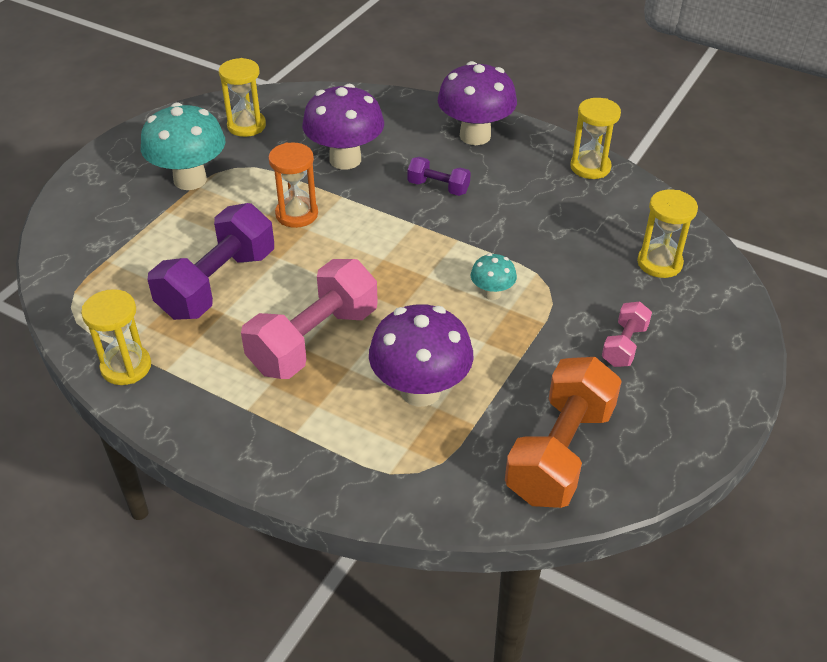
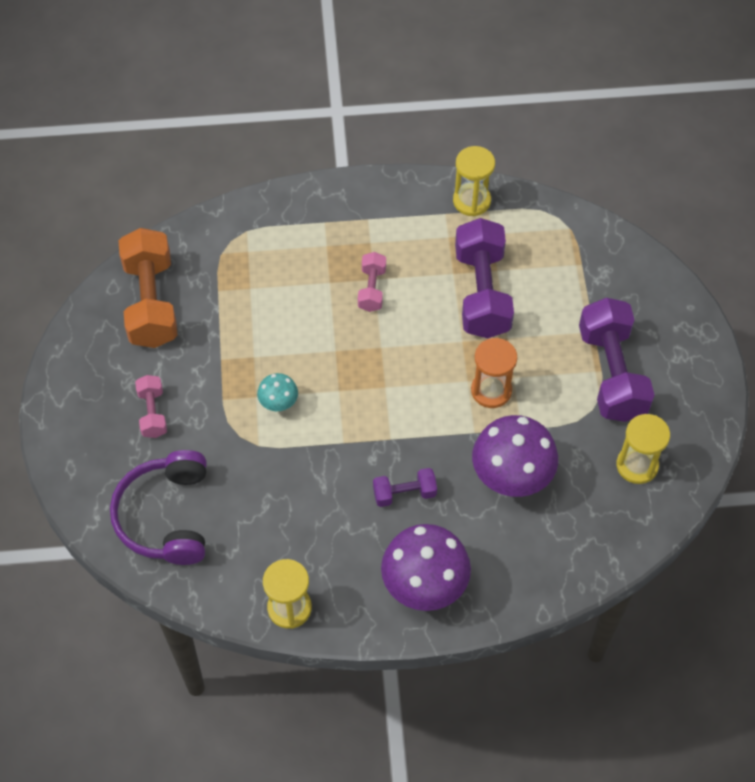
camera: 145 degrees right, 15 degrees up
(190, 180) = (611, 373): turquoise mushroom -> purple dumbbell
(314, 340) = (372, 289): pink dumbbell -> pink dumbbell, size x0.50
(420, 391) = (270, 294): purple mushroom -> none
(659, 263) = (166, 516): yellow hourglass -> purple headphones

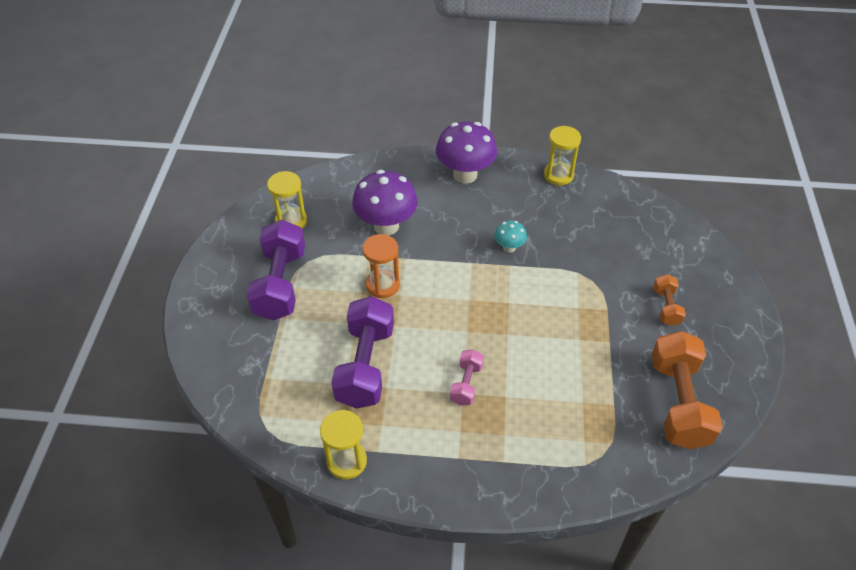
camera: 170 degrees left, 10 degrees down
(152, 413) = (666, 307): pink dumbbell -> orange dumbbell
(166, 516) = (648, 236): purple headphones -> none
(278, 403) = (559, 299): turquoise mushroom -> turquoise mushroom (509, 247)
(404, 493) = (468, 227): purple dumbbell -> none

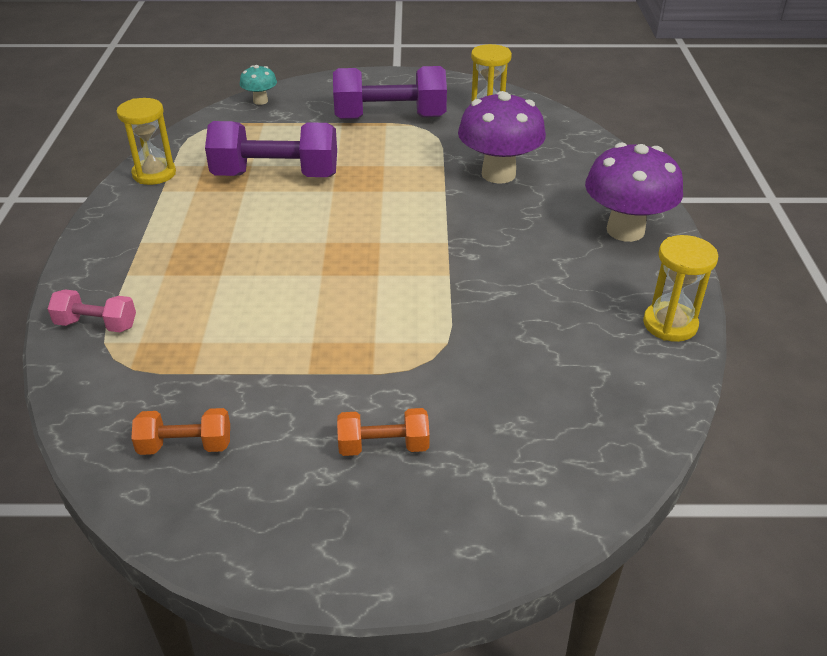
camera: 85 degrees right, 10 degrees down
(382, 285) = (397, 178): orange hourglass -> none
(466, 384) = (243, 244): pink dumbbell -> pink dumbbell (96, 325)
(509, 247) = (484, 274): turquoise mushroom -> turquoise mushroom (260, 101)
(678, 402) = (185, 445): orange dumbbell -> orange dumbbell, size x0.50

